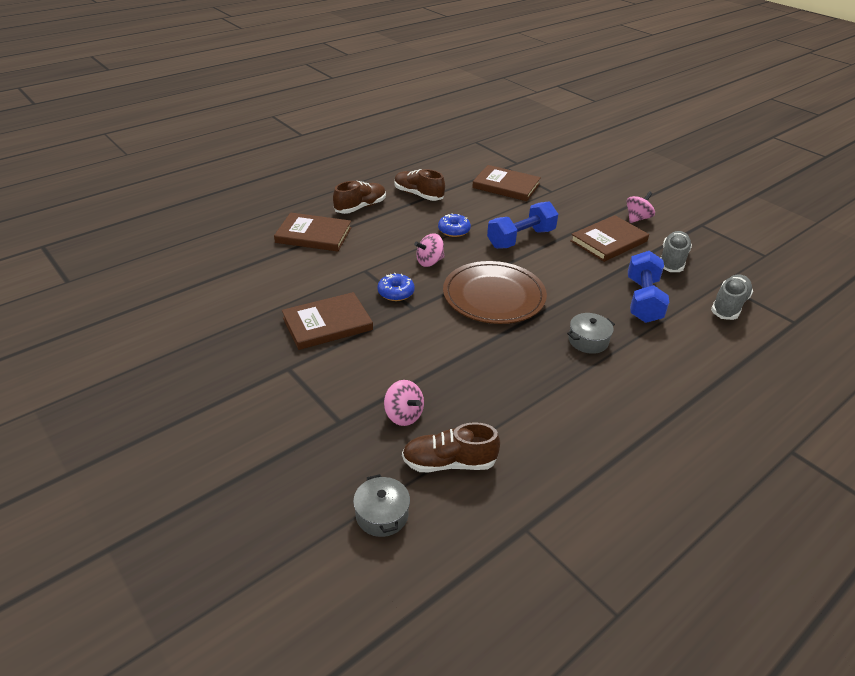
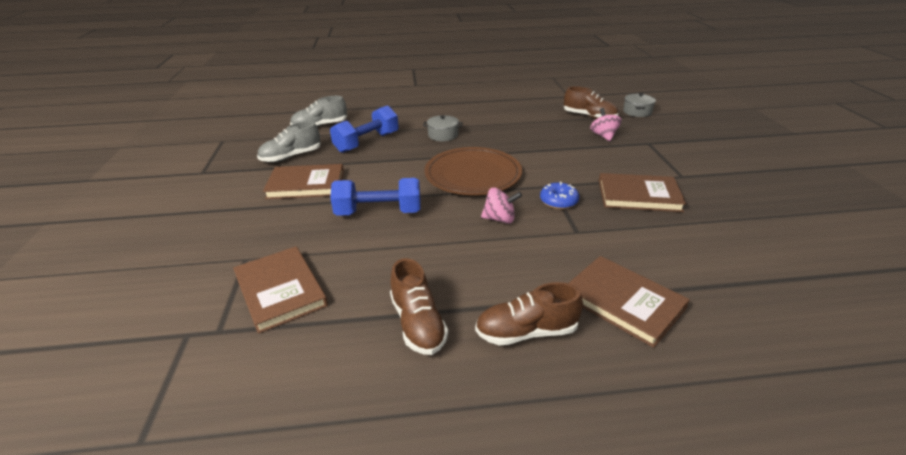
camera: 145 degrees left, 5 degrees down
(454, 230) = (435, 245): blue donut -> none
(637, 218) = (237, 195): pink spinning top -> none

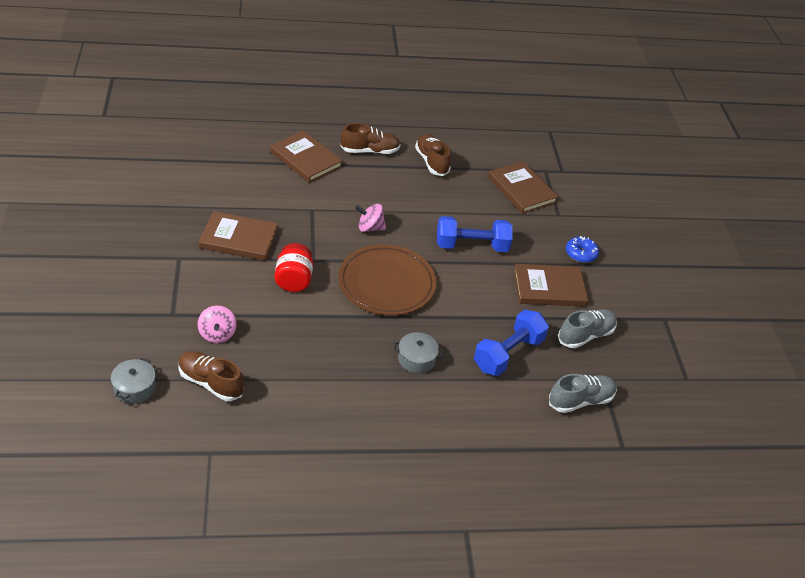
camera: 175 degrees right, 10 degrees up
(558, 201) = (314, 240): blue donut -> blue donut (580, 254)
(562, 170) = (294, 280): none -> red jar

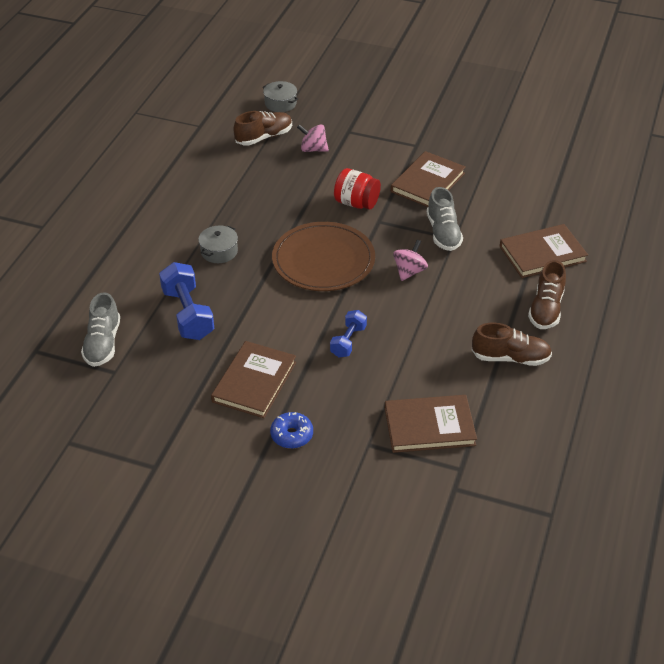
camera: 120 degrees right, 0 degrees up
(471, 246) = (348, 341): blue dumbbell -> blue dumbbell, size x0.60
(585, 335) = (174, 383): grey shoe -> grey shoe (443, 233)

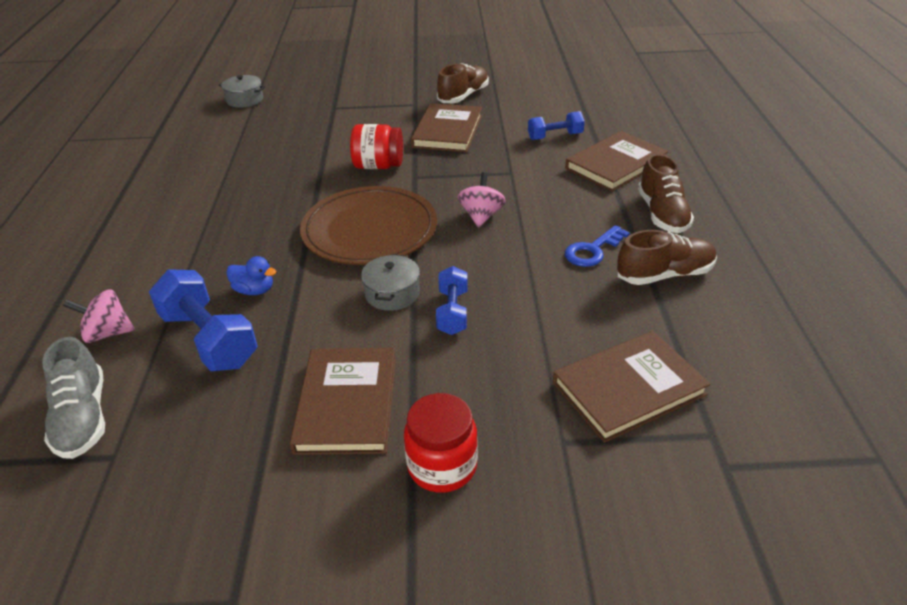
camera: 20 degrees left, 5 degrees down
(219, 251) = (227, 253): grey pot -> grey pot (392, 293)
(227, 286) = (254, 290): none -> blue duck
(264, 137) = (238, 131): brown shoe -> brown shoe (463, 96)
(292, 435) = (442, 466): blue donut -> red jar
(313, 149) = (301, 130): pink spinning top -> pink spinning top (108, 333)
(443, 233) = (495, 171): grey shoe -> none
(472, 323) = (592, 250): none -> blue key
(512, 212) = (555, 136): none -> blue dumbbell

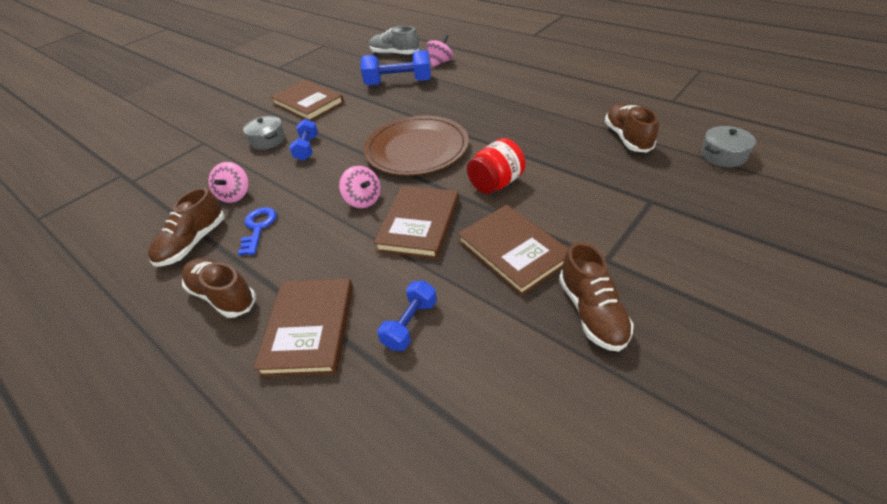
camera: 135 degrees right, 5 degrees up
(246, 137) = (627, 138): none -> brown shoe
(254, 290) = (417, 100): blue duck -> none
(392, 293) = (350, 136): grey pot -> grey pot (268, 140)
(442, 466) = (247, 113): red jar -> none
(452, 312) = (307, 148): blue dumbbell -> blue dumbbell turned 45 degrees clockwise
(586, 303) = (235, 195): none -> pink spinning top
(628, 388) = (183, 174): brown book -> brown book (419, 224)

